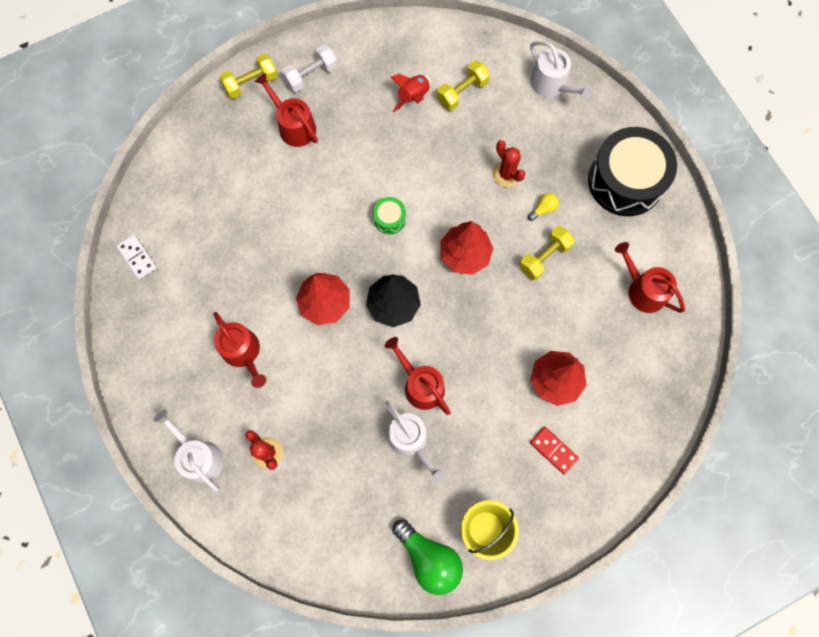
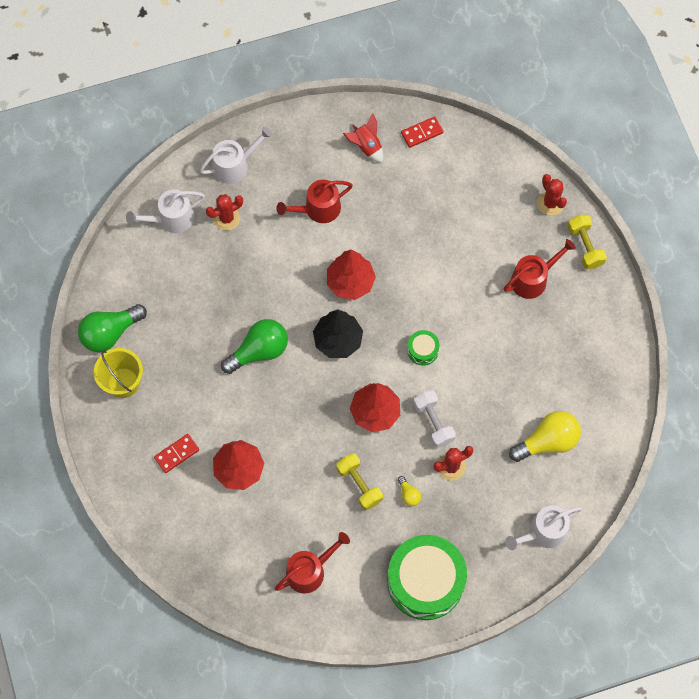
camera: 100 degrees right, 5 degrees down
(137, 257) = (422, 133): white domino -> red domino
(207, 120) = (550, 203): none -> red cactus
(311, 75) = (586, 302): white dumbbell -> white dumbbell (433, 422)
(411, 440) = (211, 335): white watering can -> white watering can (171, 219)
(413, 97) = (548, 393): red rocket -> red rocket (366, 146)
(420, 385) = (259, 351): red watering can -> green light bulb
(462, 92) = (547, 441): yellow dumbbell -> yellow light bulb
(625, 181) = (425, 581): black drum -> green drum

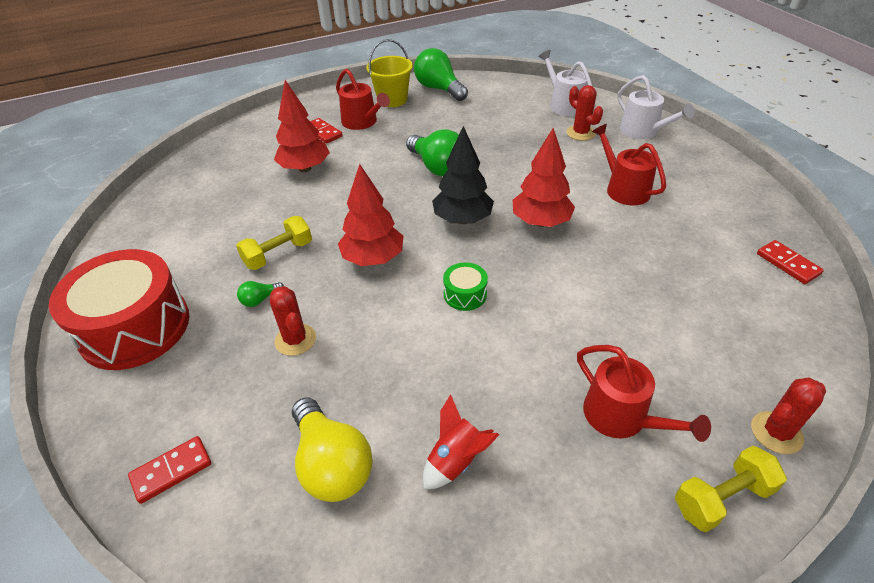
camera: 85 degrees right, 25 degrees down
(309, 571) = (180, 226): red watering can -> red watering can (362, 122)
(366, 146) = (731, 217): red rocket -> red rocket (456, 460)
(409, 494) = (260, 300): yellow light bulb -> green light bulb
(425, 581) = (135, 327): green drum -> red drum
(433, 422) = (361, 315): white dumbbell -> none
(543, 532) = (171, 470): white watering can -> red domino

